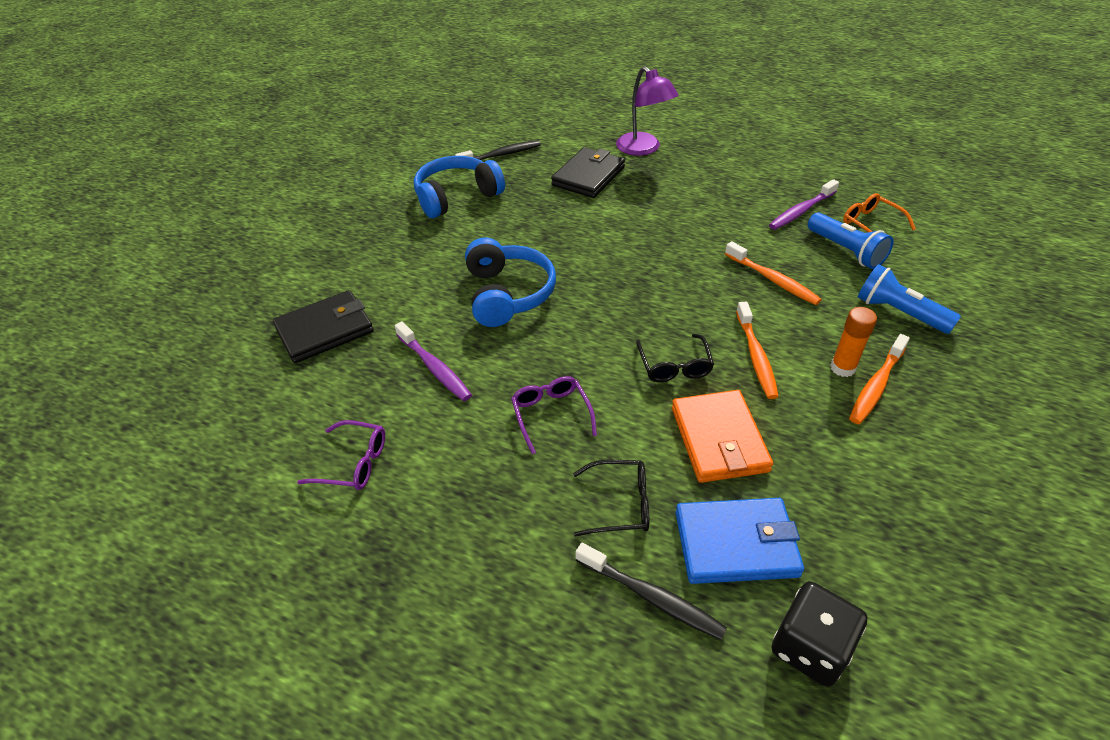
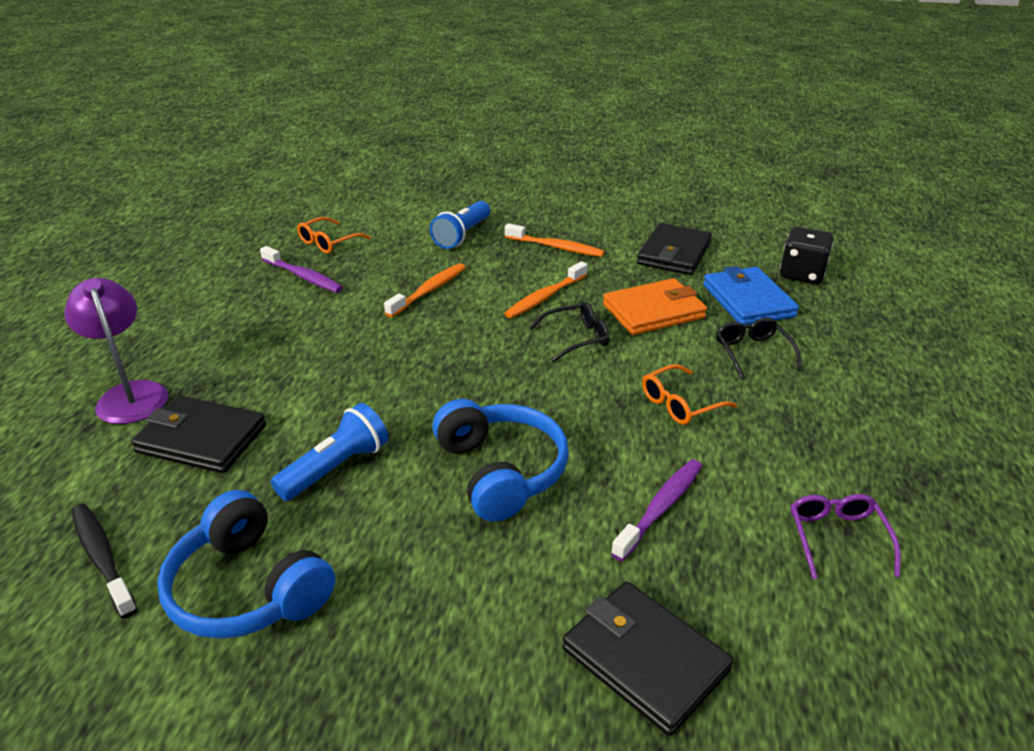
camera: 105 degrees left, 10 degrees down
(507, 294) = (501, 471): blue headphones -> blue headphones turned 90 degrees clockwise
(551, 415) = (680, 403): purple glasses -> orange glasses
(643, 149) = (130, 394): purple lamp -> purple lamp turned 75 degrees counterclockwise
(652, 597) = (820, 331): black toothbrush -> none
(756, 356) = (545, 297): orange toothbrush -> orange toothbrush turned 150 degrees clockwise
(842, 368) = (542, 260): orange glue stick -> none
(846, 251) = (375, 255): blue flashlight -> blue flashlight (336, 468)
(868, 502) = (674, 253): none -> black wallet

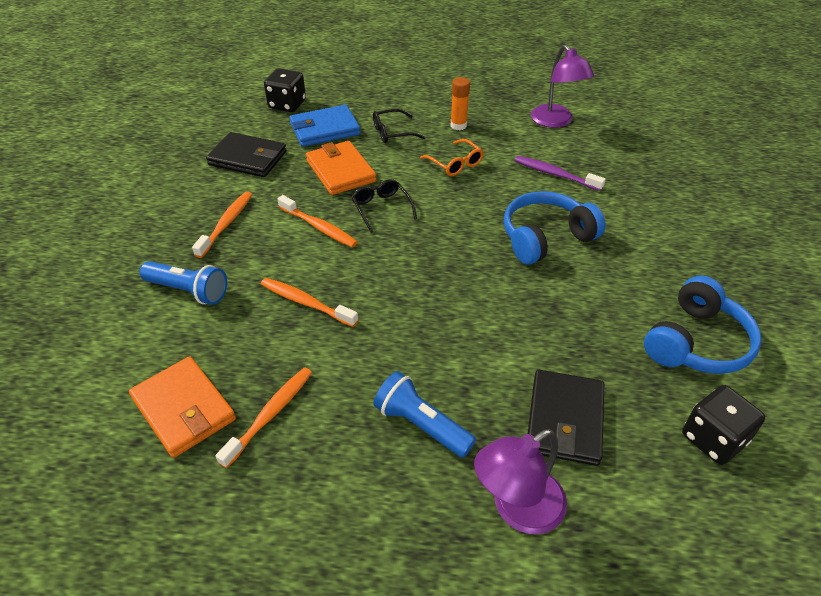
camera: 95 degrees left, 10 degrees up
(102, 558) = (713, 439): black toothbrush -> black dice
(303, 276) = (270, 414): purple toothbrush -> orange toothbrush
(329, 242) = (184, 409): orange glasses -> orange wallet
(336, 468) = (570, 321): blue flashlight -> blue flashlight (421, 424)
(644, 659) = (661, 182): black wallet -> none
(789, 416) = (458, 125): none -> orange glue stick
(837, 539) = (556, 121): purple glasses -> purple lamp

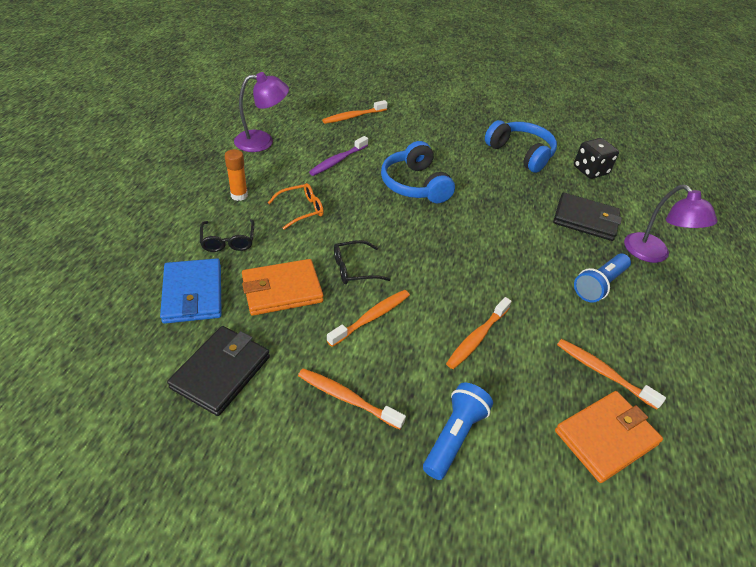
camera: 85 degrees left, 0 degrees up
(287, 104) = (113, 323): black dice -> none
(658, 173) = (353, 116): none -> orange toothbrush

